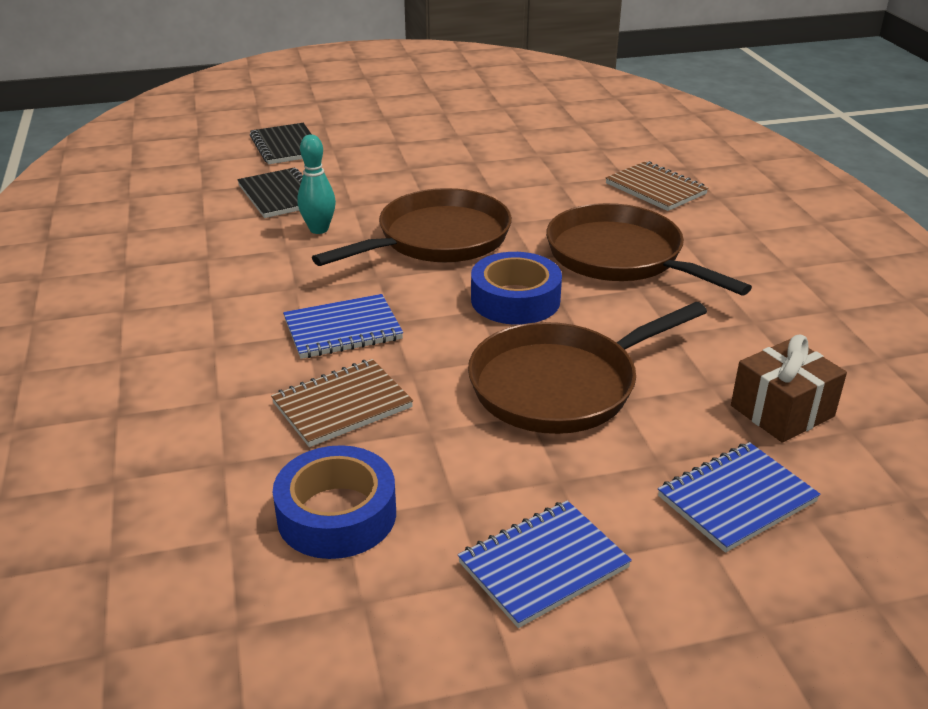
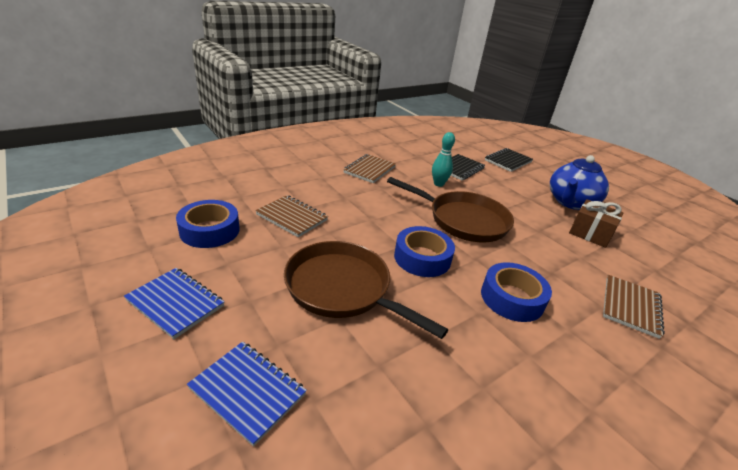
camera: 65 degrees right, 0 degrees up
(221, 285) = (369, 170): none -> brown notebook
(343, 329) = (354, 206): blue notebook -> none
(436, 143) = (570, 202): none -> blue teapot
(620, 257) = (512, 298): brown pan -> blue tape
(782, 411) = (365, 416): brown gift -> brown gift (590, 233)

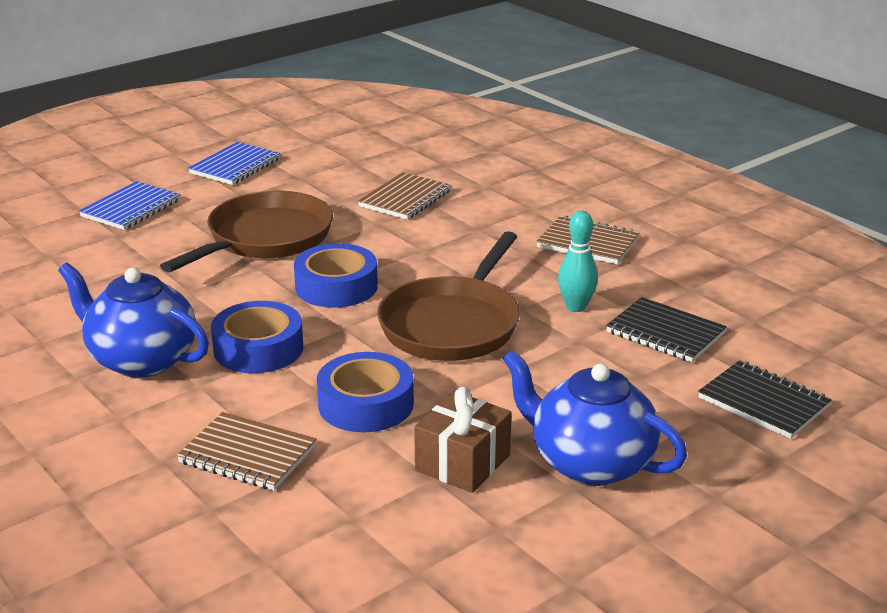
camera: 90 degrees right, 5 degrees down
(210, 230) = (358, 161): blue tape -> blue tape (366, 404)
(549, 366) = (141, 360): none -> blue teapot

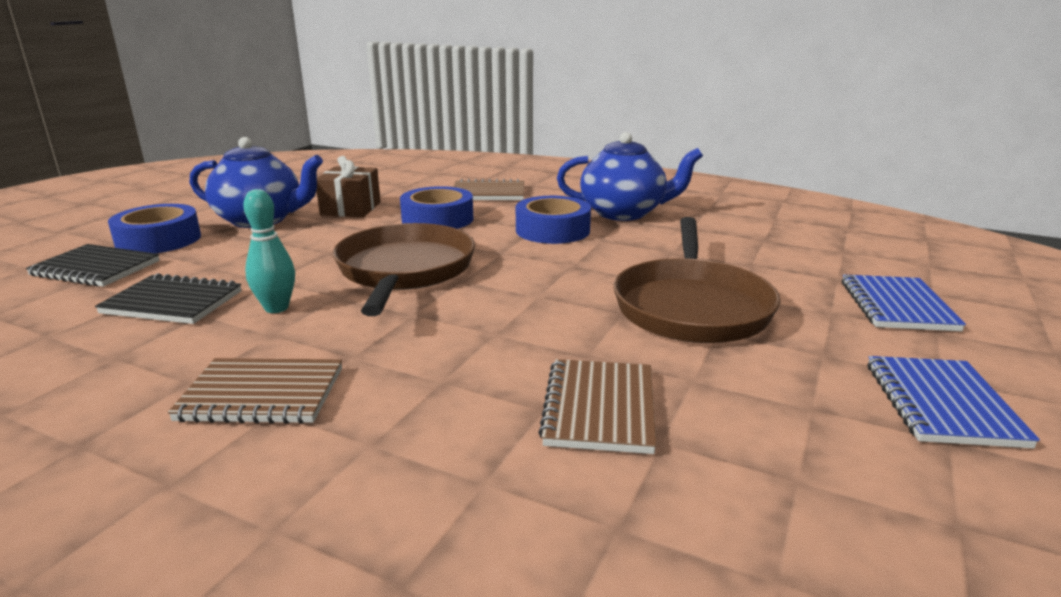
camera: 155 degrees right, 5 degrees down
(336, 286) = (548, 278): blue tape -> blue tape (159, 240)

